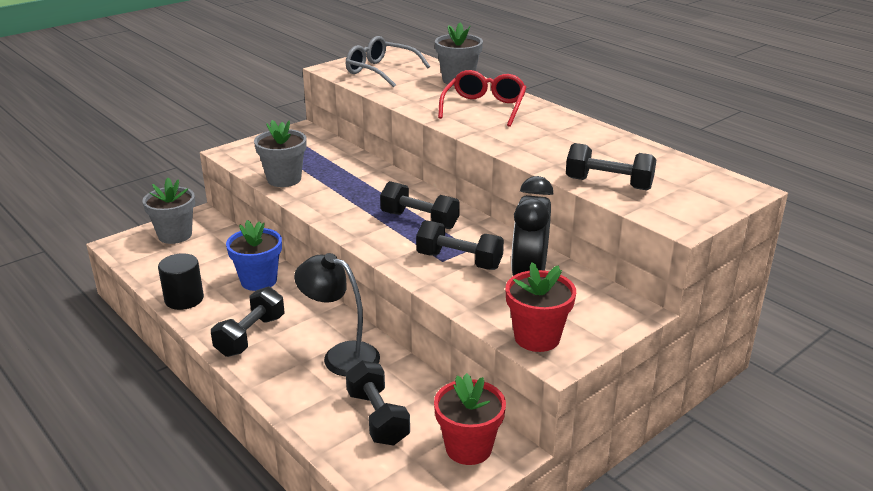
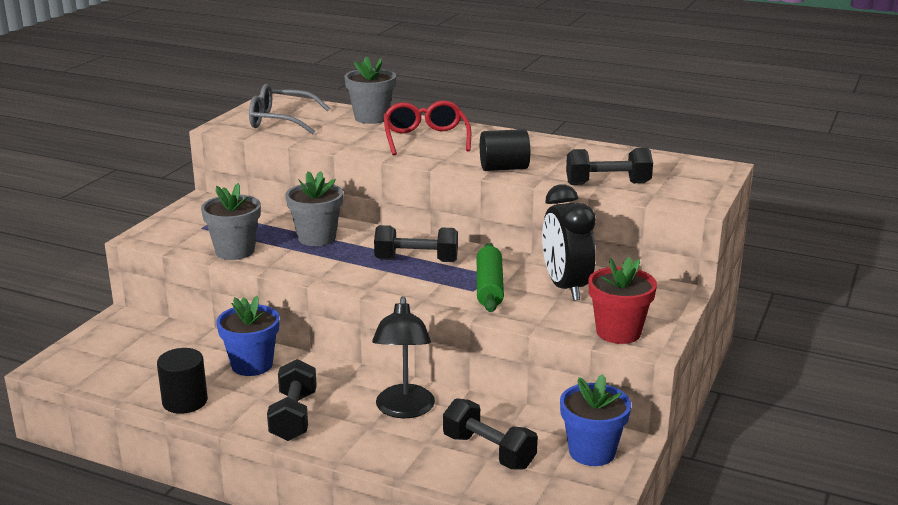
camera: 25 degrees left, 5 degrees down
(175, 235) = (109, 343): grey flower pot -> grey flower pot (317, 238)
(341, 356) = (404, 410): black lamp -> black lamp turned 90 degrees counterclockwise
(459, 261) = (489, 287): black dumbbell -> green rolling pin
(468, 448) = (592, 452): red flower pot -> blue flower pot
(525, 149) = (504, 168): none -> black cylinder

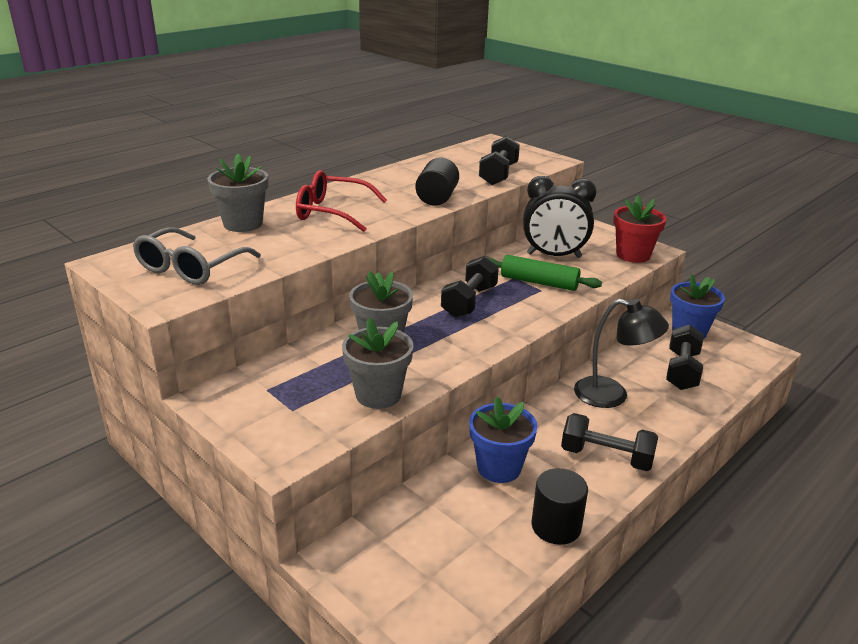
camera: 70 degrees left, 5 degrees up
(489, 451) = (682, 371): black dumbbell -> black dumbbell turned 45 degrees counterclockwise

